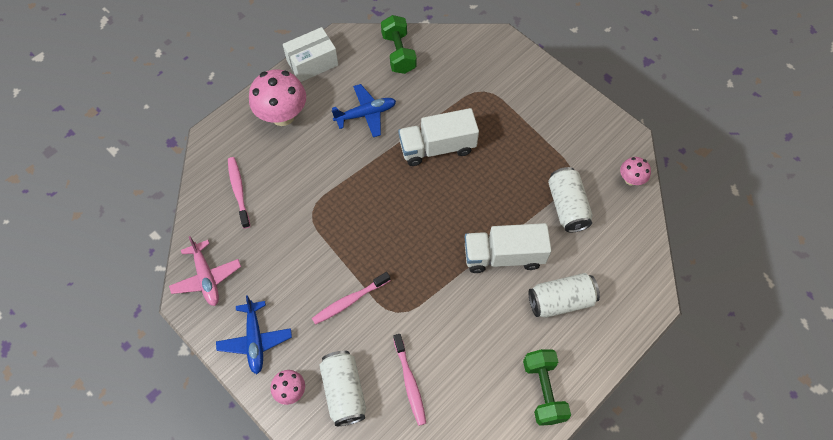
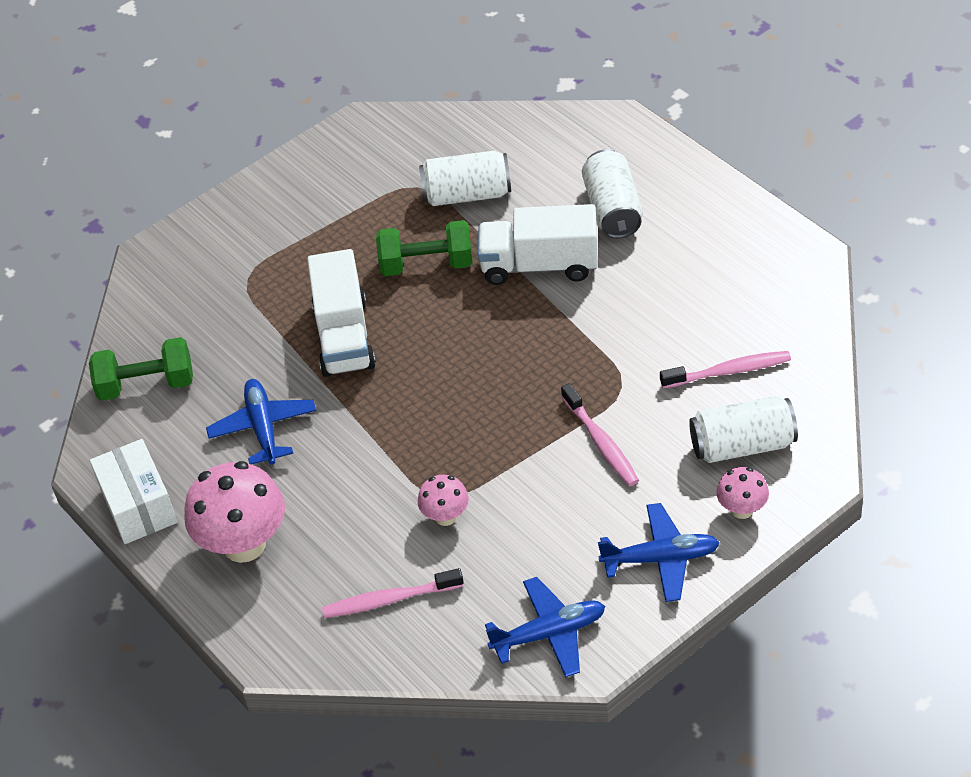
camera: 80 degrees left, 15 degrees down
(206, 277) = (549, 634): pink plane -> blue plane
(503, 256) = (540, 265): white truck -> white truck turned 90 degrees clockwise
(543, 390) = (740, 234): green dumbbell -> green dumbbell (427, 264)
(630, 179) = (432, 127): pink mushroom -> pink mushroom (445, 516)

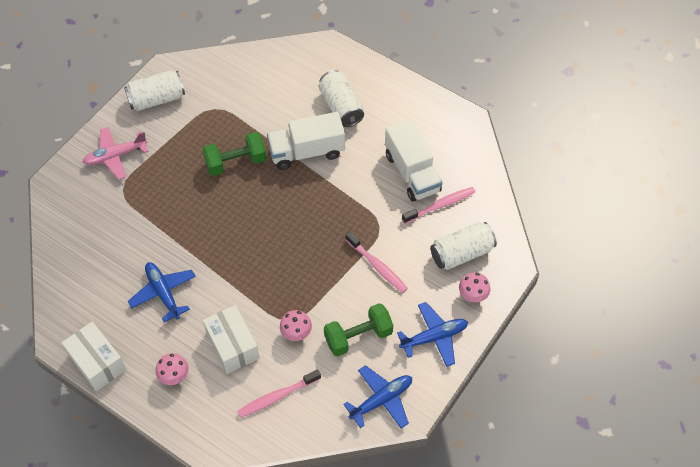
camera: 20 degrees left, 10 degrees up
(146, 385) = (77, 276): green dumbbell -> green dumbbell (358, 336)
(244, 544) = (174, 376): pink mushroom -> pink mushroom, size x0.51
(251, 231) = (115, 156): none -> pink plane
(344, 336) = (197, 220): white truck -> white truck (412, 173)
(344, 517) = (232, 346): none -> white box
(467, 194) = (247, 109): white can -> white can (157, 99)

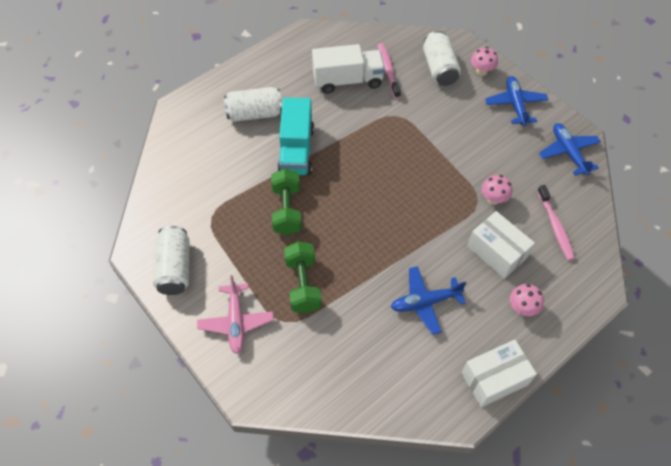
camera: 75 degrees left, 0 degrees up
(232, 346) = (497, 252): white box -> white box turned 60 degrees clockwise
(307, 152) = (296, 150): white truck -> turquoise truck
(358, 336) = (505, 155): green dumbbell -> green dumbbell (303, 284)
(377, 266) = (437, 126): pink toothbrush -> none

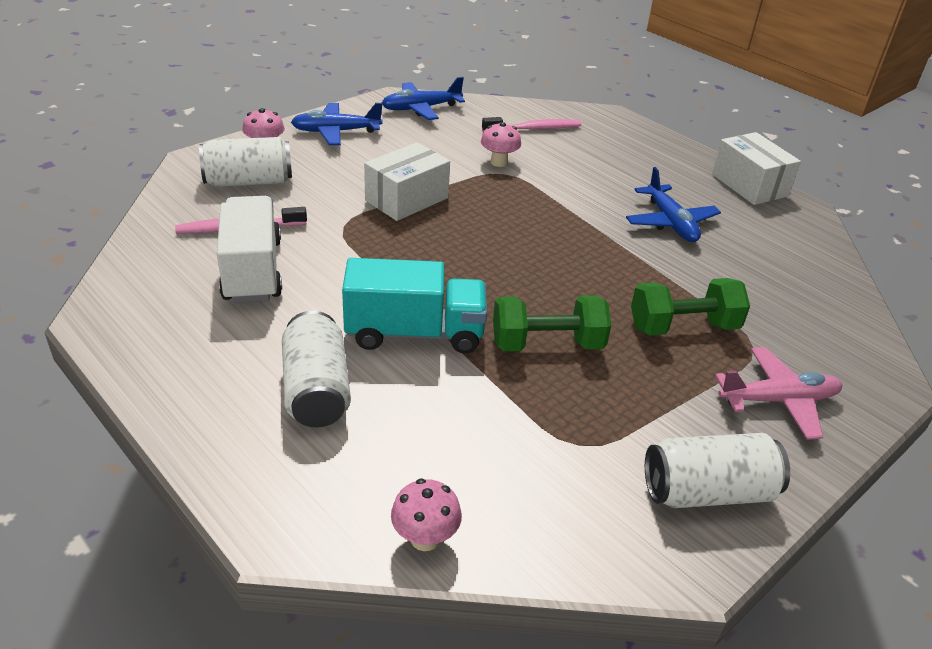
camera: 95 degrees left, 20 degrees down
(497, 252) = (580, 168): white box -> white box (406, 199)
(522, 308) = (652, 160): pink mushroom -> pink mushroom (425, 538)

